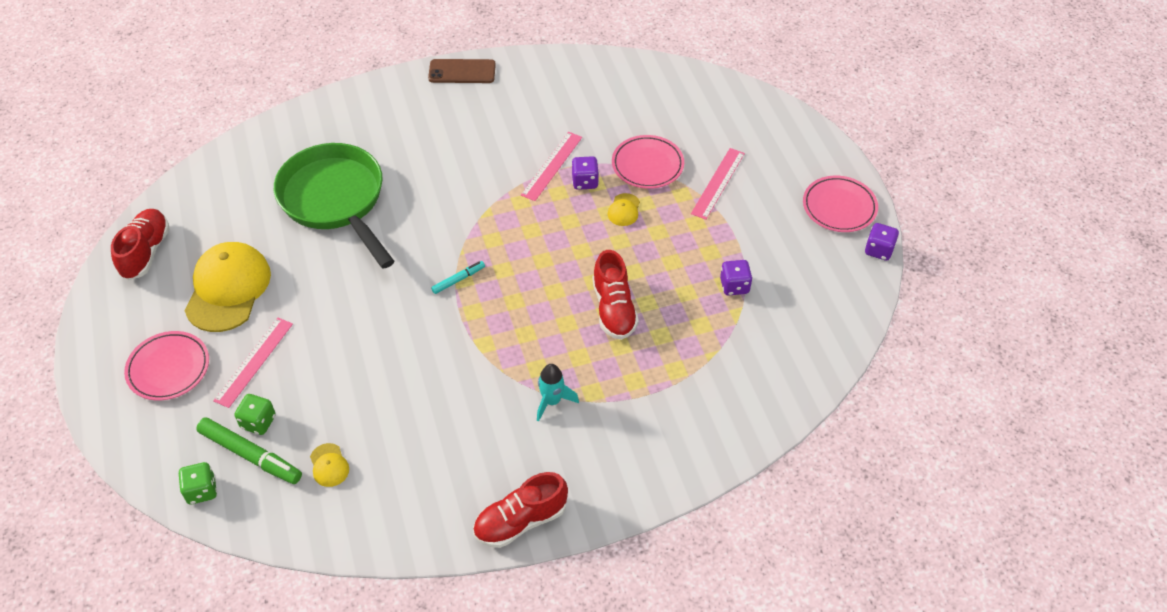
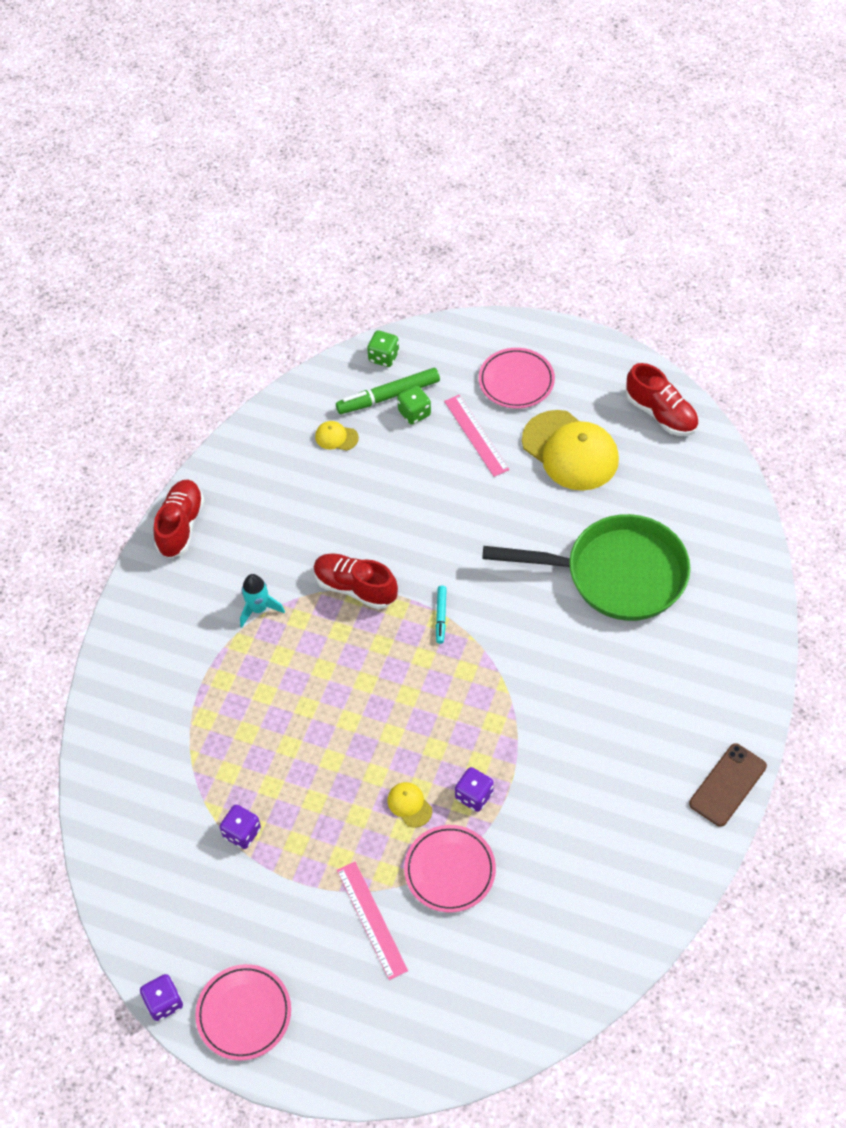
camera: 130 degrees right, 5 degrees up
(552, 166) = (519, 780): pink ruler -> none
(614, 309) = (306, 715): red shoe -> red shoe (355, 588)

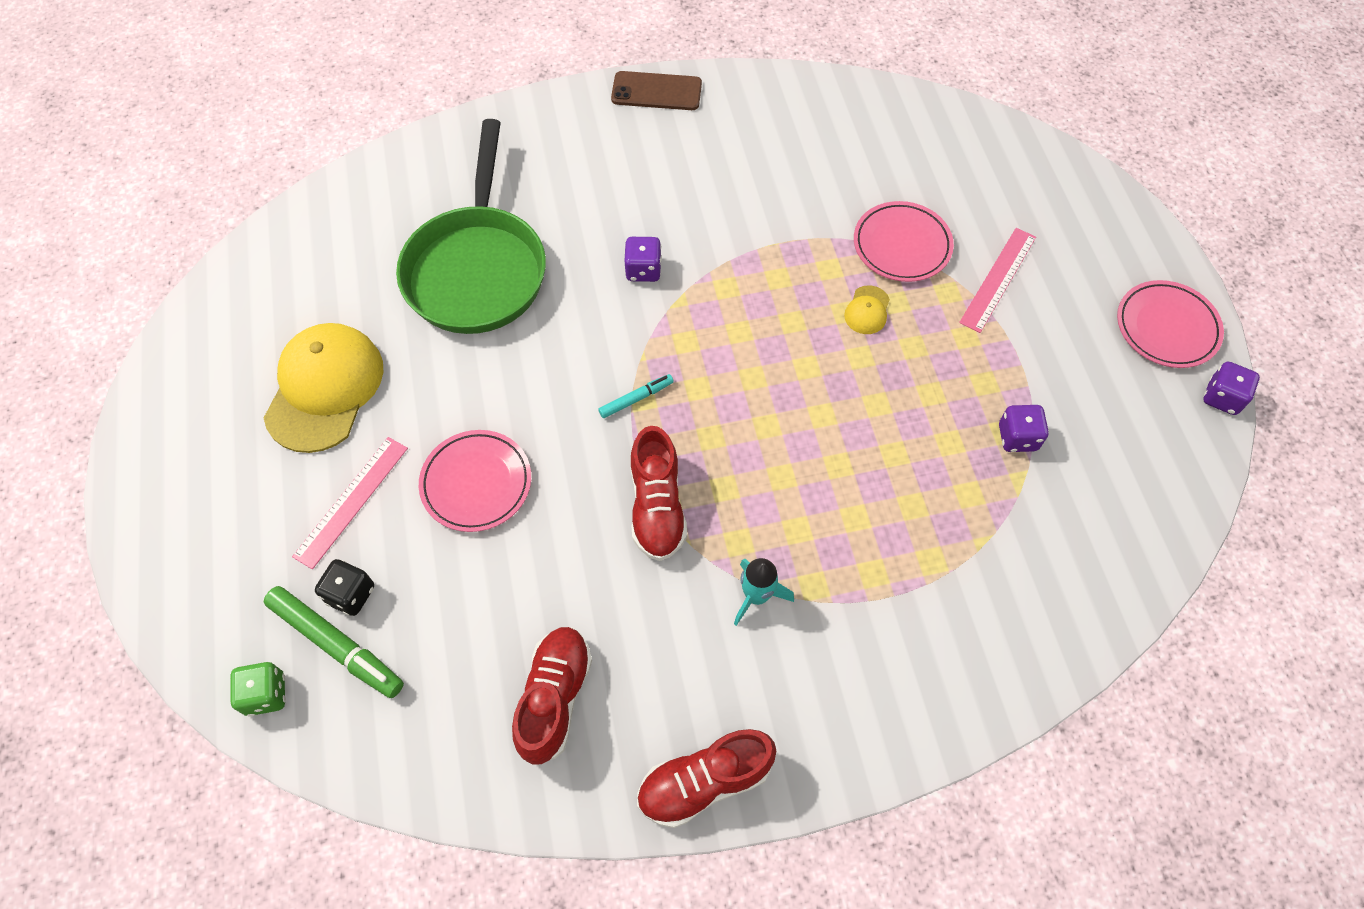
camera: 125 degrees left, 5 degrees up
(336, 437) = (443, 670): yellow cap -> none
(414, 413) = (351, 594): green dice -> black dice
(474, 795) = (815, 264): purple dice -> purple dice (643, 270)
(516, 381) = (236, 502): pink plate -> pink plate (476, 483)
(616, 574) = (477, 268): green pan -> green pan turned 150 degrees counterclockwise
(661, 414) = (220, 326): red shoe -> red shoe (554, 698)

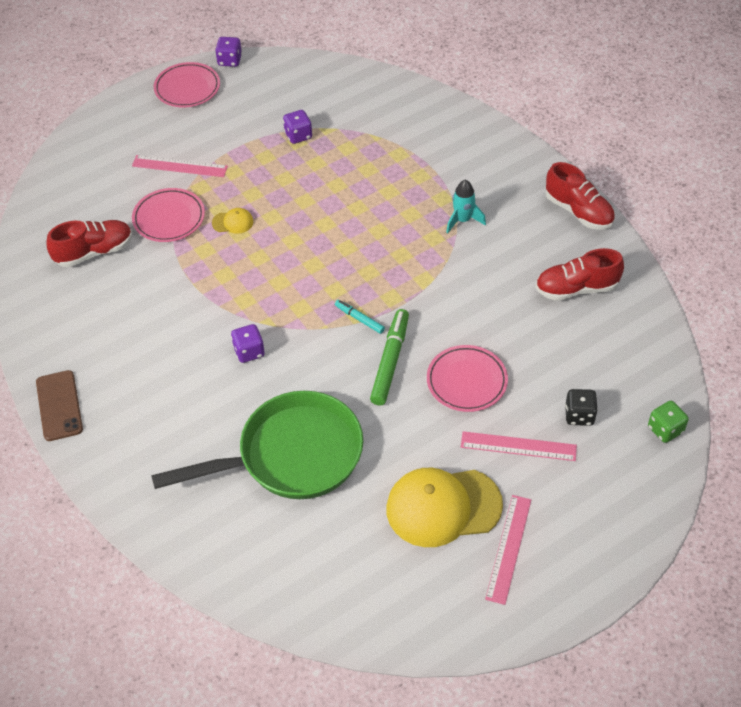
camera: 110 degrees left, 10 degrees down
(234, 433) = (508, 548): none -> pink ruler
(336, 645) = (614, 407): green marker -> green marker (390, 361)
(657, 506) = (432, 282): red shoe -> red shoe (94, 252)

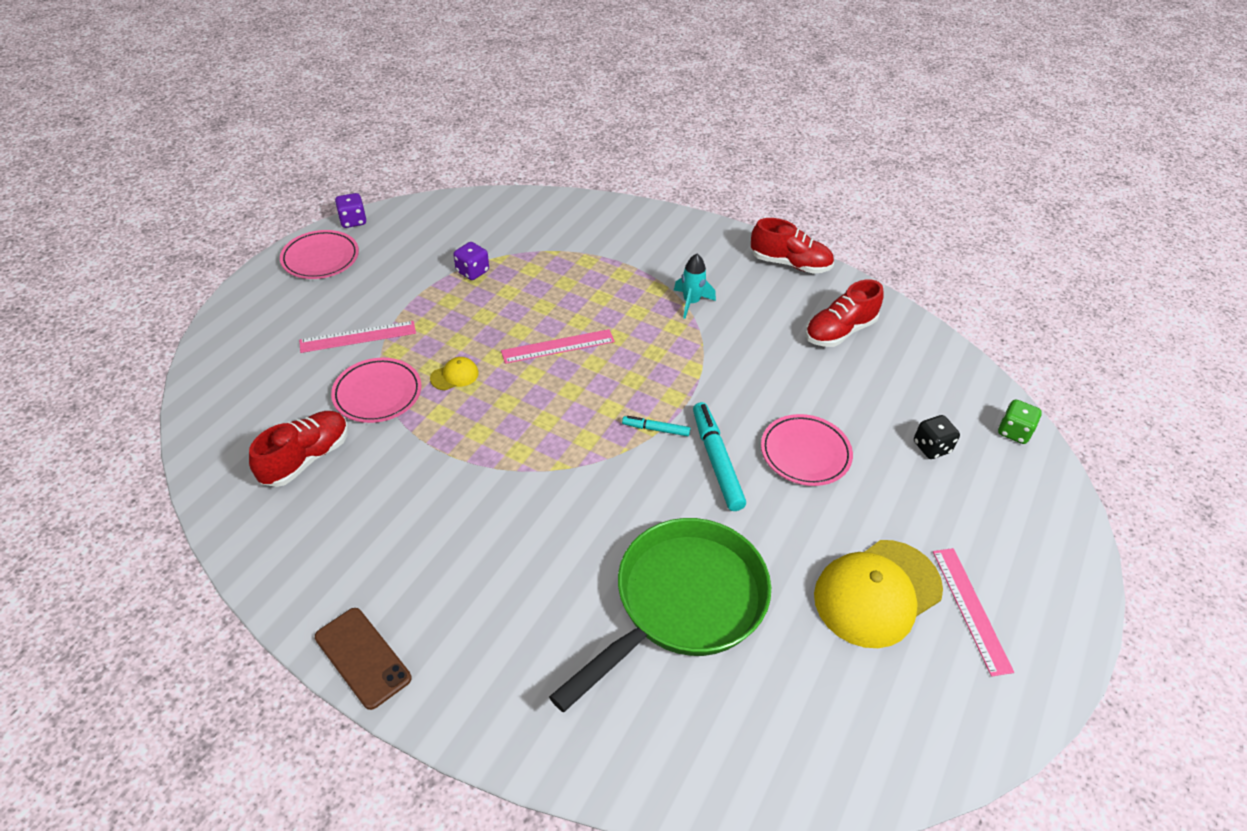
camera: 30 degrees left, 5 degrees down
(249, 352) = (559, 505): purple dice -> none
(390, 361) = (717, 461): green marker -> turquoise marker
(518, 446) = (900, 499): pink ruler -> pink ruler (558, 346)

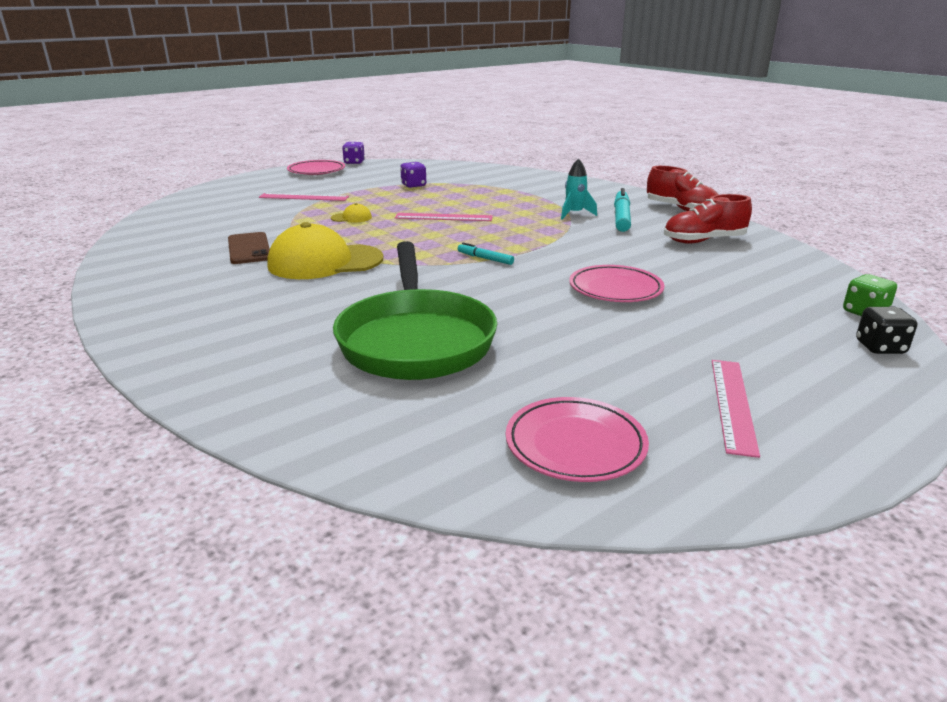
camera: 25 degrees right, 20 degrees down
(306, 458) = (207, 232): red shoe -> none
(362, 657) = (127, 312): brown phone -> brown phone (249, 249)
(377, 393) = (288, 217): pink plate -> pink plate (575, 444)
(682, 604) = (415, 339): green pan -> green pan turned 105 degrees clockwise
(717, 461) = (525, 279): turquoise marker -> turquoise marker (621, 217)
(877, 593) = (625, 372): yellow cap -> yellow cap (325, 262)
(931, 447) = (757, 306): black dice -> black dice (880, 347)

